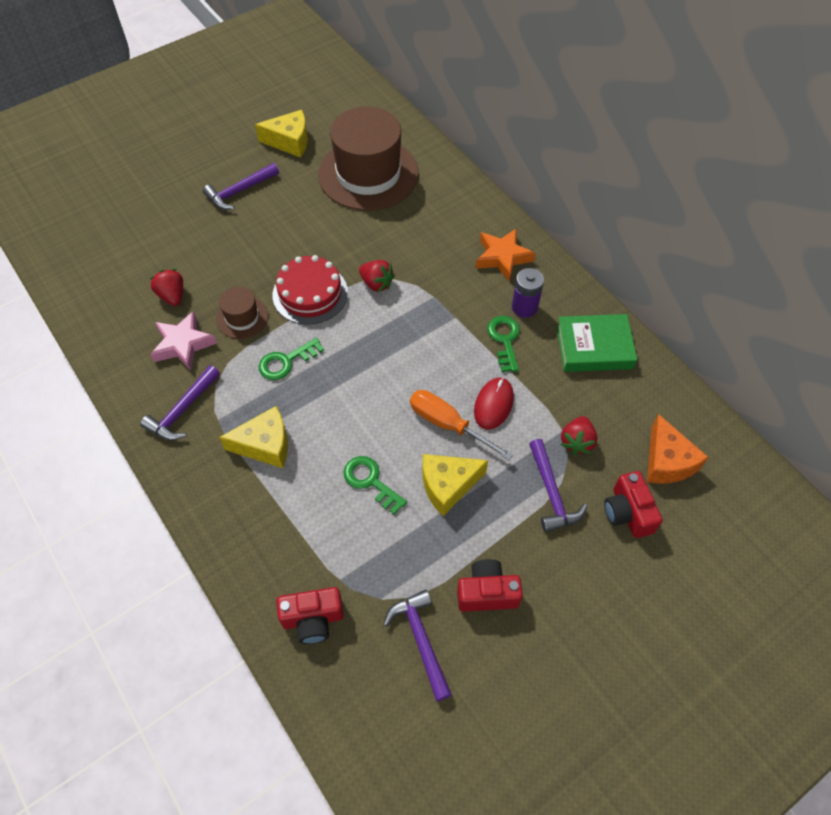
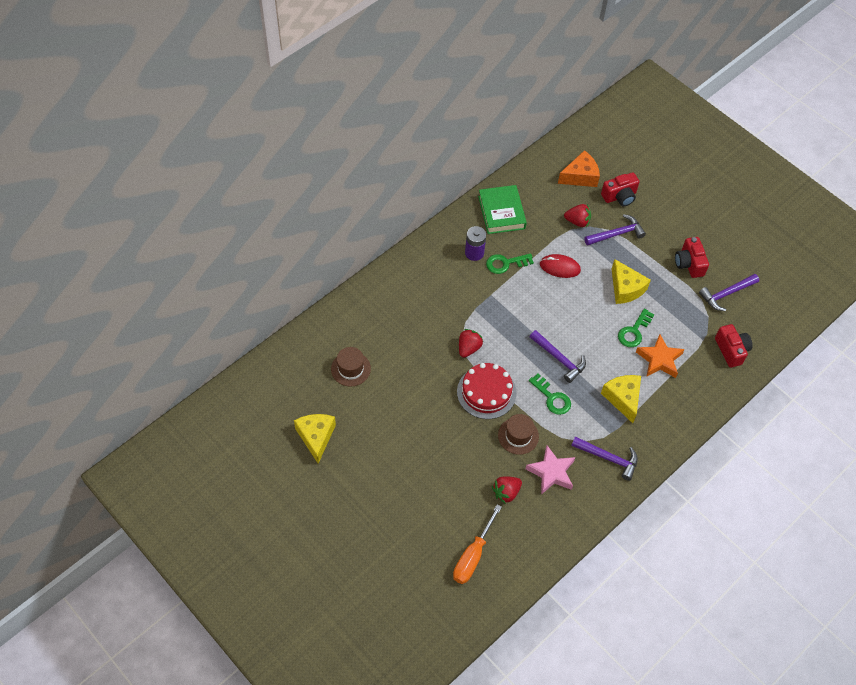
camera: 100 degrees left, 0 degrees up
(239, 191) = (383, 466): purple hammer -> purple hammer (559, 359)
(368, 174) = (350, 369): brown hat -> brown hat, size x0.46
(447, 424) = (581, 292): orange screwdriver -> orange screwdriver (472, 556)
(502, 257) = (429, 268): orange star -> orange star (659, 359)

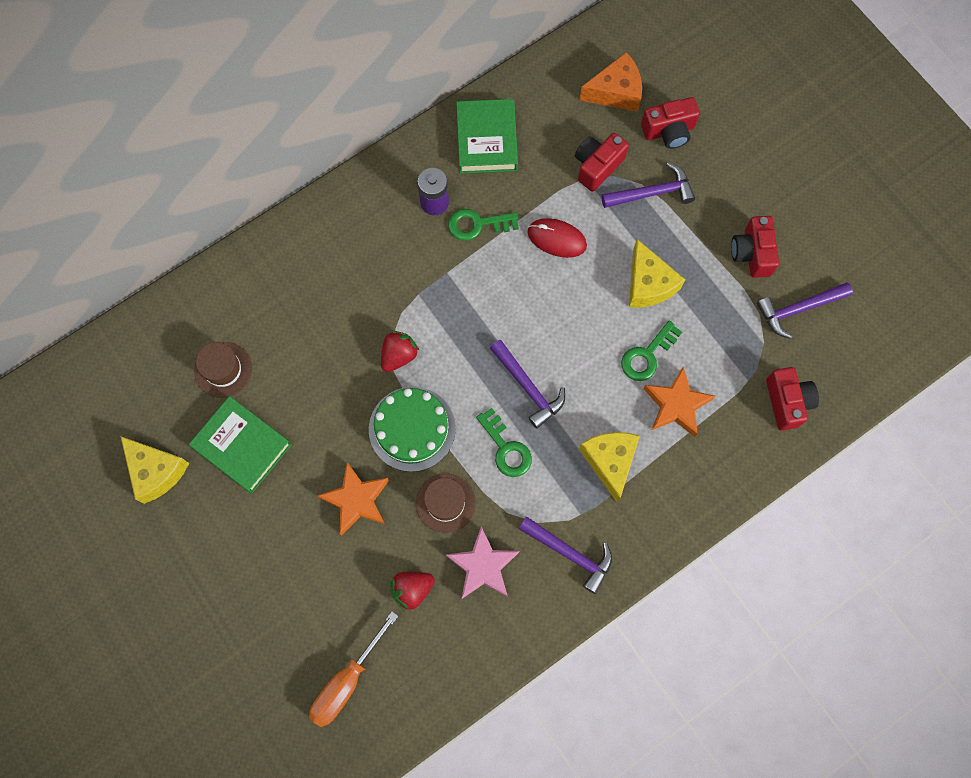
camera: 10 degrees right, 15 degrees up
(316, 437) = (156, 471): yellow cheese -> yellow cheese turned 135 degrees clockwise
(373, 415) = (242, 446): none -> green book
(457, 440) = (356, 500): none -> orange star
(486, 392) = (412, 428): red cake -> green cake
(577, 221) = (597, 166): red strawberry -> red camera

